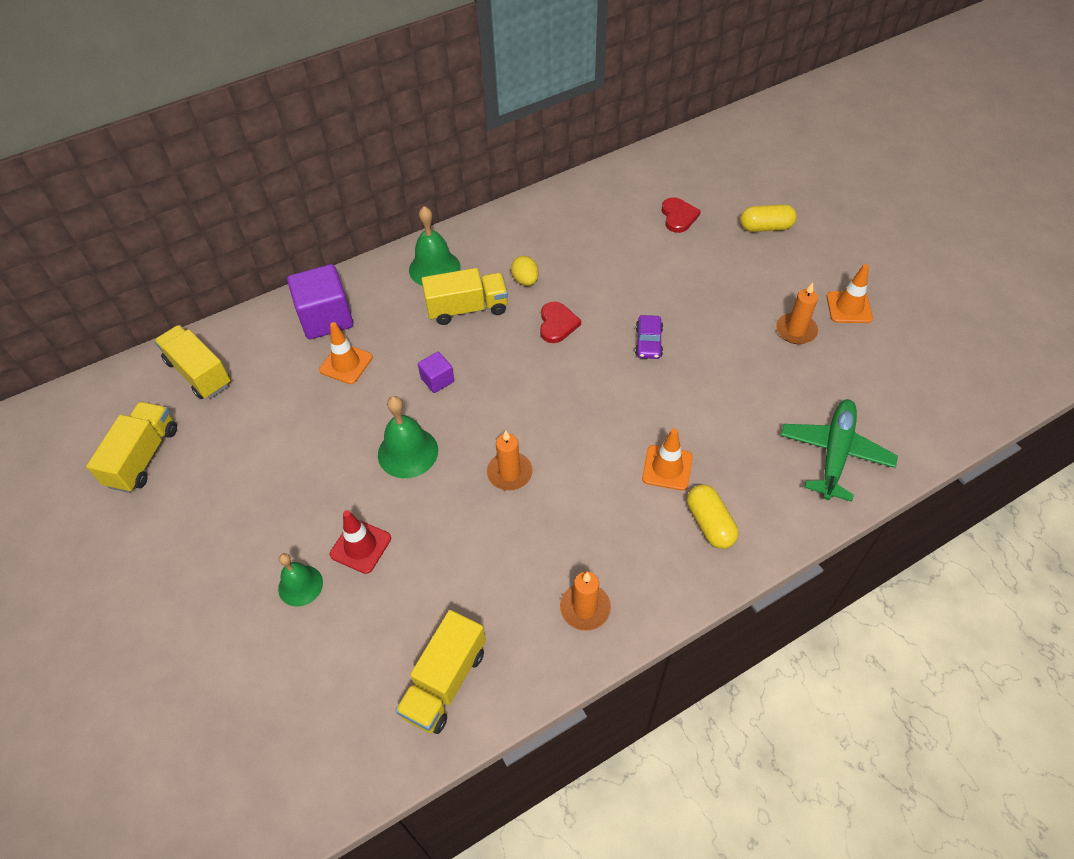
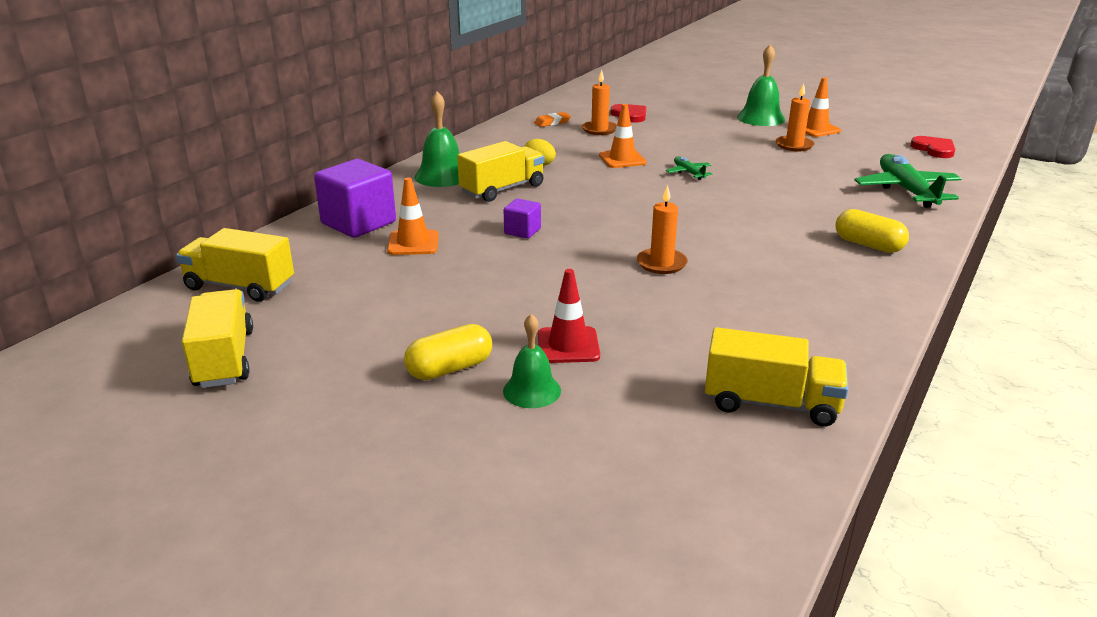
camera: 30 degrees left, 25 degrees down
(408, 452) = (545, 277): green bell -> green bell (760, 118)
(444, 682) = (771, 403): yellow truck -> yellow truck turned 75 degrees counterclockwise
(557, 324) = (597, 180): red heart -> red heart (934, 149)
(585, 608) = (835, 317): orange candle -> orange candle (599, 130)
(594, 206) = (552, 122): none -> orange eraser
(648, 342) = (688, 173): purple car -> green plane
(667, 468) = (793, 227): orange traffic cone -> orange traffic cone (622, 159)
(765, 227) = (704, 108): yellow capsule -> yellow capsule (450, 369)

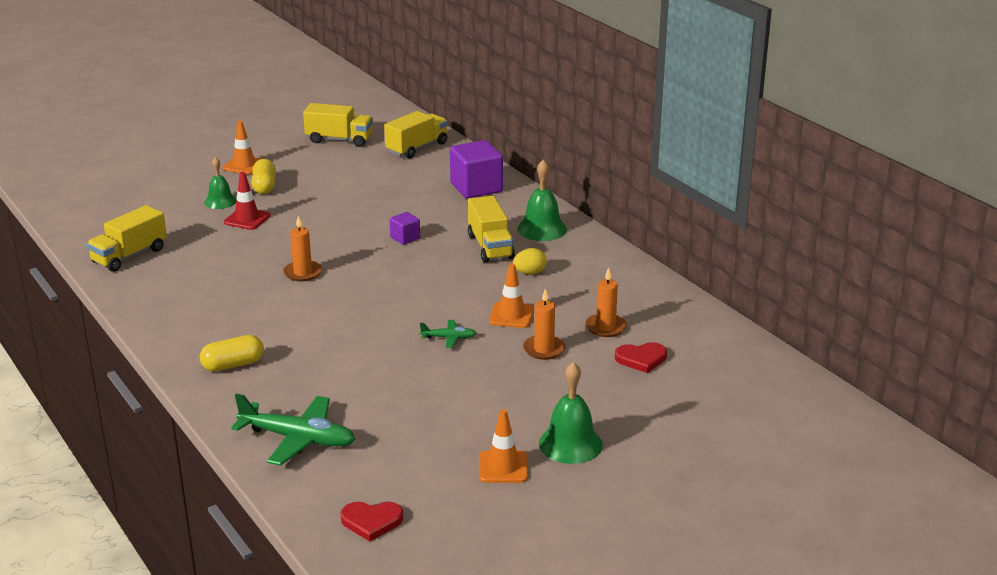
camera: 115 degrees right, 0 degrees up
(413, 243) = (424, 200): orange traffic cone -> orange traffic cone (244, 165)
(552, 122) = (649, 308): orange eraser -> none
(794, 145) = (466, 427): orange candle -> orange candle (544, 349)

